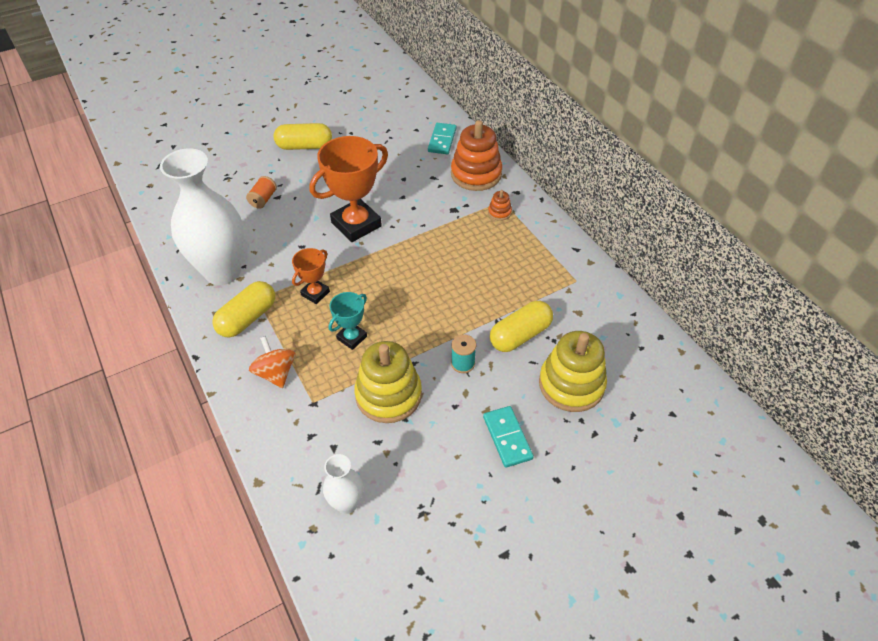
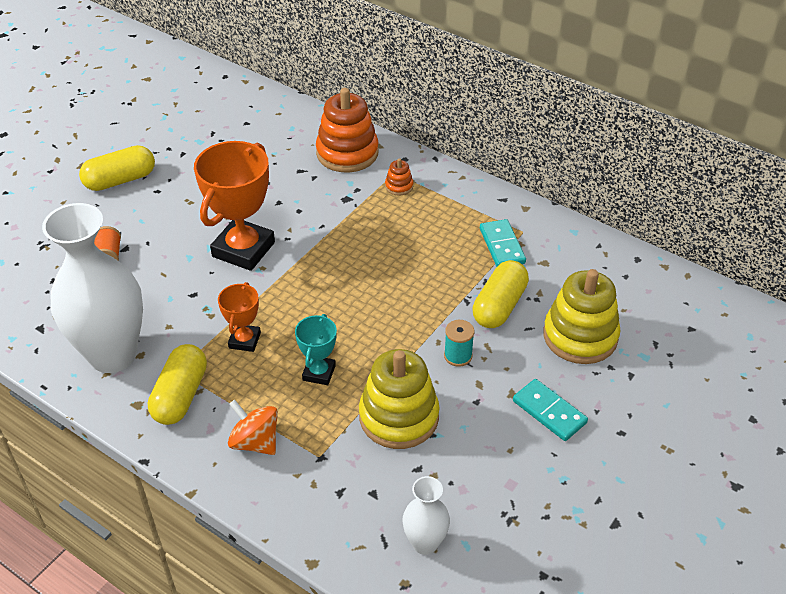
camera: 25 degrees left, 5 degrees down
(442, 140) = (285, 126): turquoise domino -> turquoise domino (502, 246)

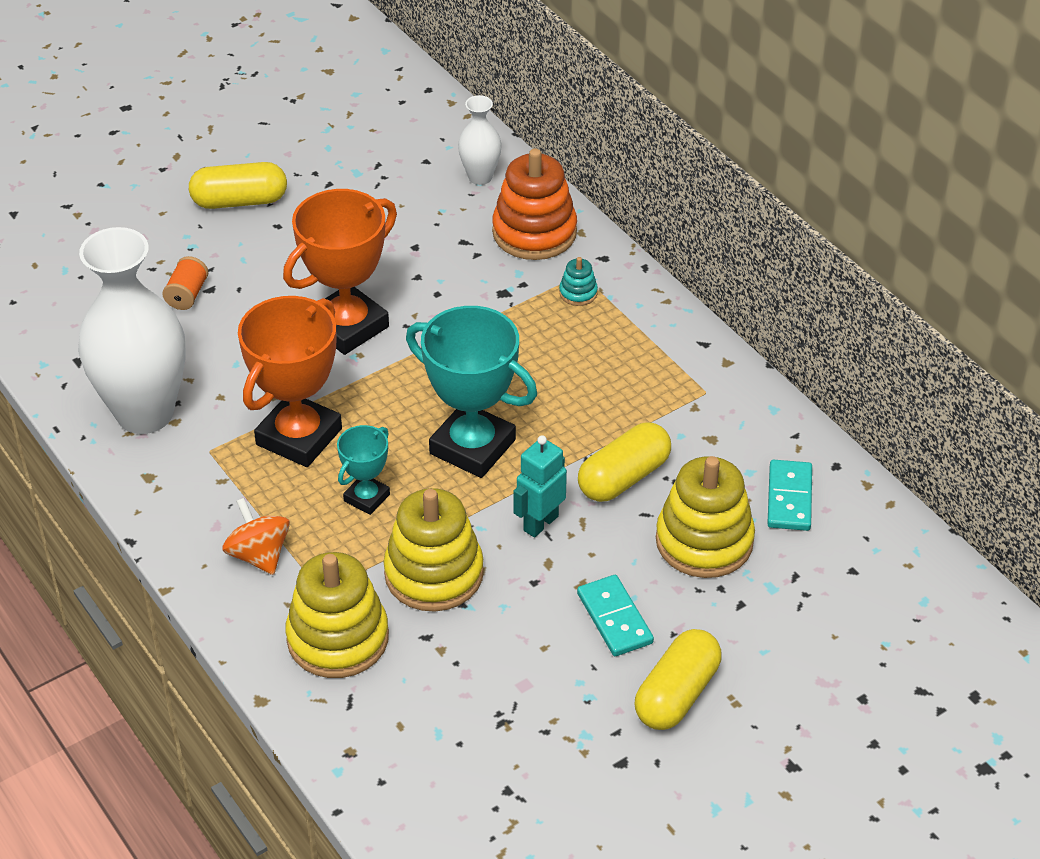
camera: 20 degrees right, 0 degrees up
(181, 396) = (199, 480): yellow capsule -> yellow capsule (677, 694)
(245, 340) = (299, 437): orange trophy -> orange trophy, size x1.93
(350, 491) = (338, 638): none -> yellow stacking toy
(379, 313) = (472, 447): none -> turquoise trophy
(399, 186) = (578, 293): orange stacking toy -> turquoise stacking toy
(425, 543) = (393, 717): white vase -> white vase (480, 177)
(458, 356) = (540, 523): turquoise spool -> turquoise robot
(502, 246) = (669, 403): turquoise domino -> turquoise domino (789, 498)

